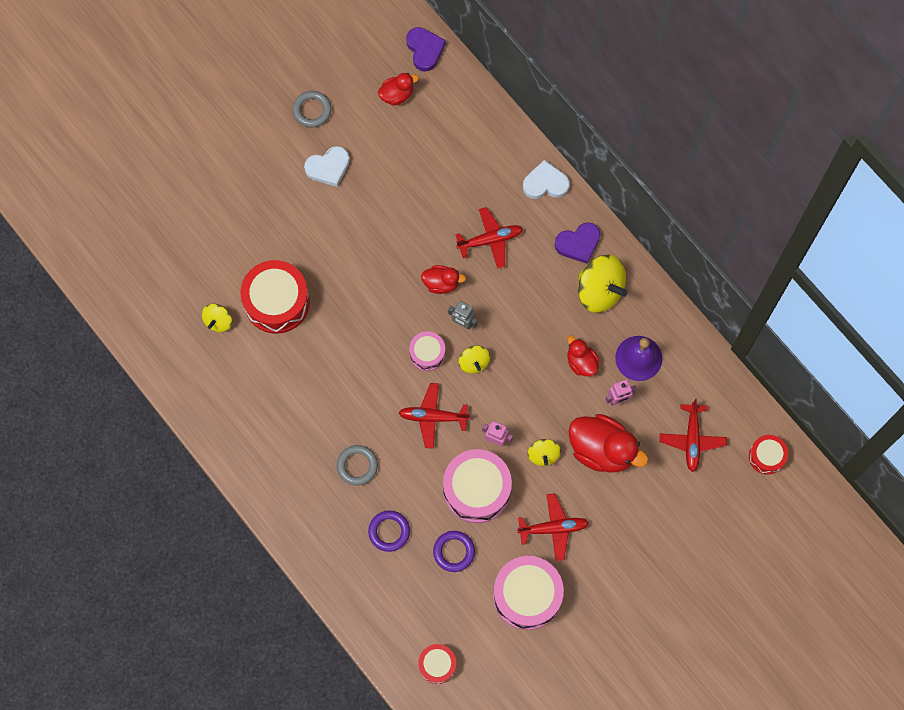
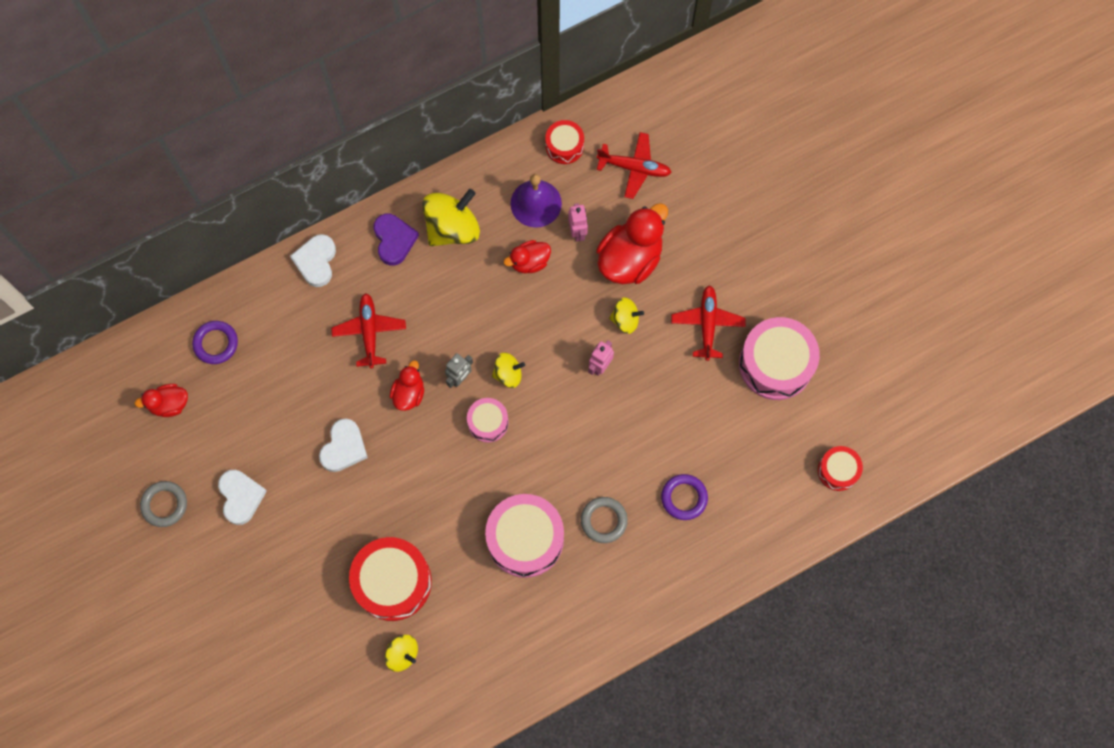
camera: 80 degrees left, 0 degrees up
(384, 240) = (344, 447): none -> white heart
(397, 95) = (169, 404): red duck -> red duck turned 90 degrees counterclockwise
(424, 50) = (121, 364): purple heart -> none
(433, 417) = (562, 429): red plane -> none
(454, 552) = (717, 432): purple ring -> purple ring (216, 343)
(476, 489) = (652, 396): pink drum -> pink drum (525, 539)
(766, 456) = (665, 100): red drum -> red drum (564, 146)

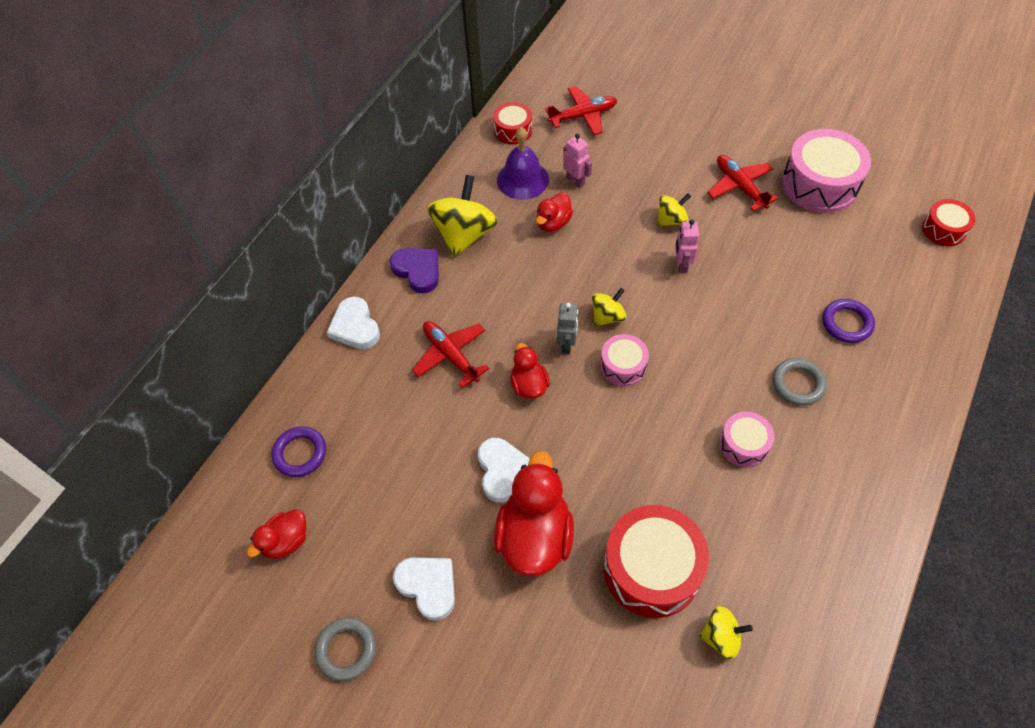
camera: 30 degrees left, 15 degrees down
(525, 539) = (743, 444): pink drum -> pink drum, size x0.54
(630, 259) = (635, 176): red duck -> red duck (535, 536)

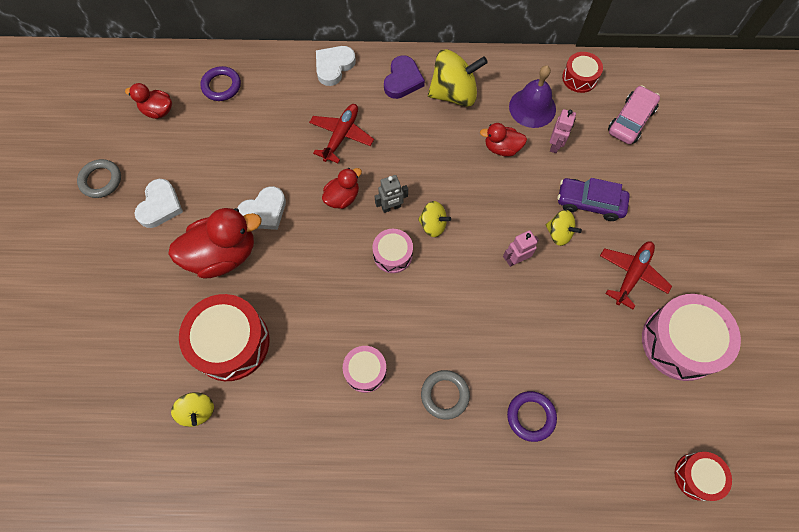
camera: 60 degrees right, 10 degrees up
(583, 116) = (630, 120): red plane -> pink car
(652, 183) = (589, 203): none -> purple car

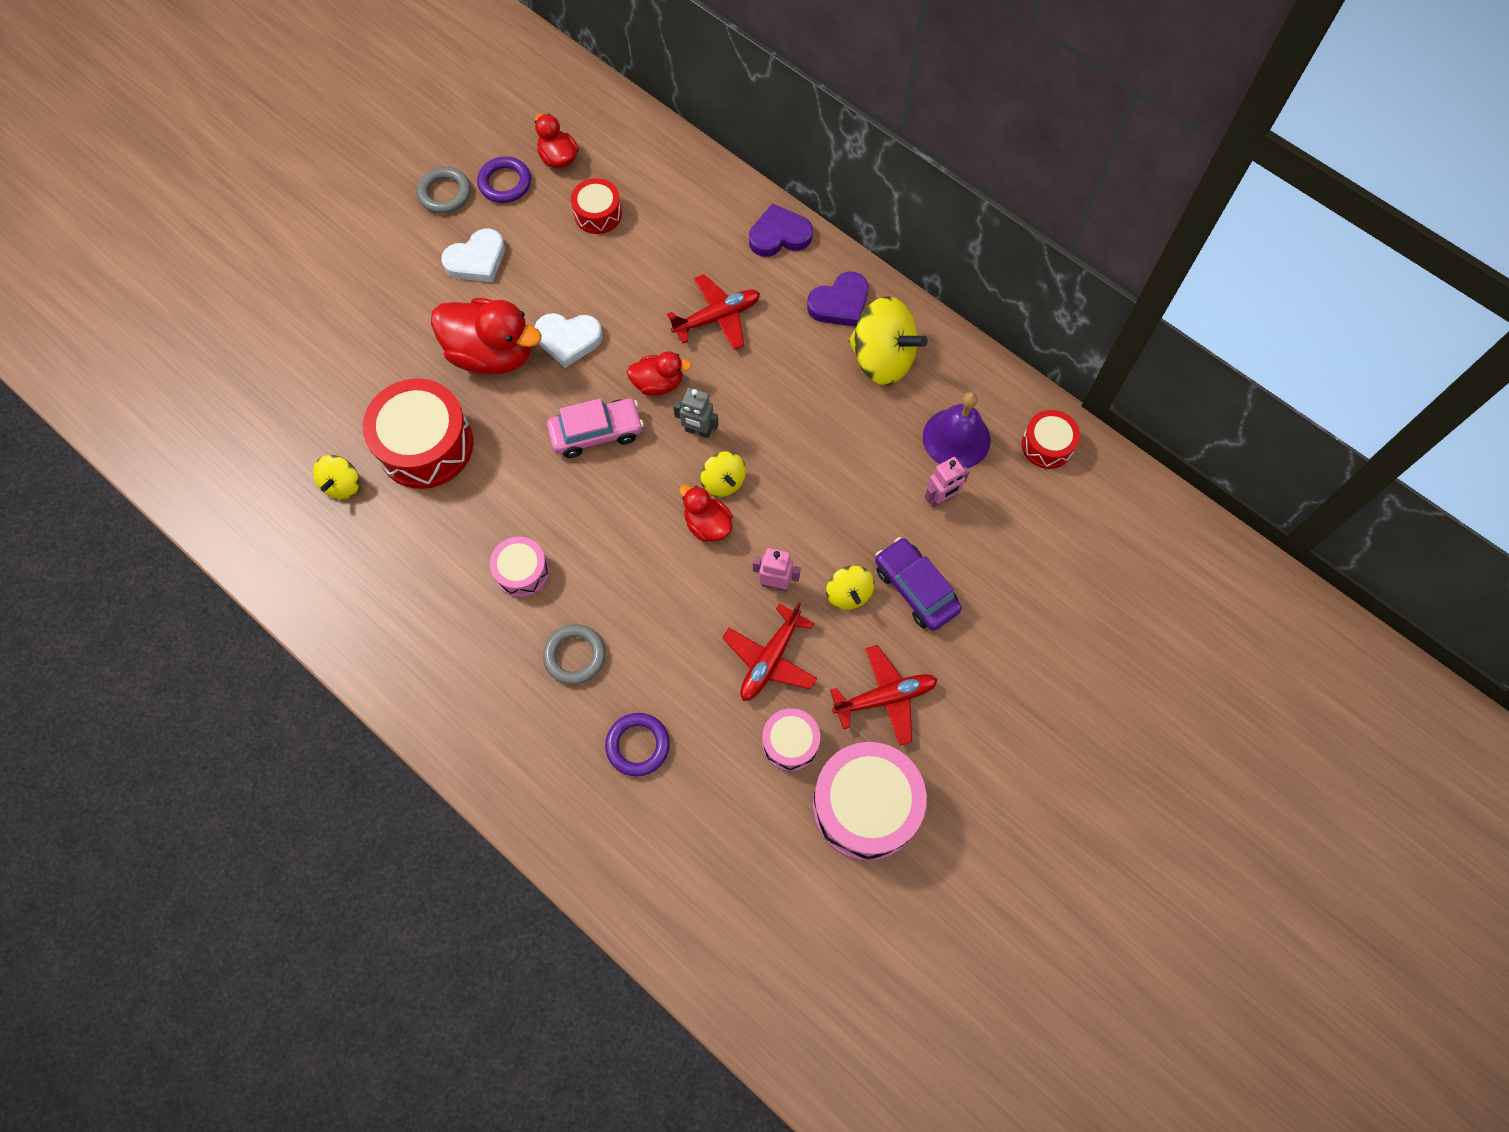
camera: 40 degrees right, 0 degrees up
(221, 86) = (643, 175): purple ring -> purple ring (505, 183)
(334, 66) = (779, 235): white heart -> purple heart
(392, 254) = (654, 480): pink drum -> pink drum (790, 743)
(502, 148) = (876, 457): red duck -> red duck (707, 524)
(554, 304) = (770, 659): none -> red plane
(630, 120) = (1058, 537): pink car -> pink car (596, 433)
(697, 476) = (746, 942): red drum -> red drum (598, 213)

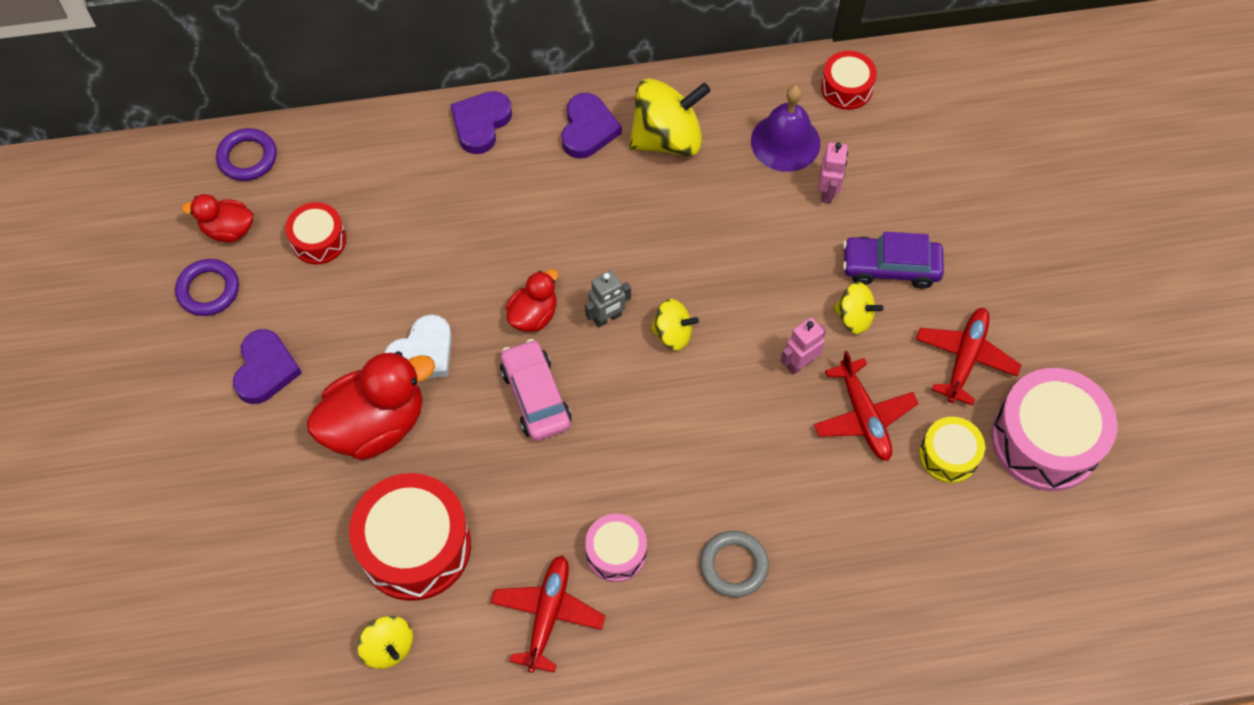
camera: 50 degrees left, 5 degrees down
(445, 193) = (166, 346): grey ring -> none
(477, 260) = (265, 369): white heart -> purple heart
(596, 433) = (535, 397): pink car -> pink car turned 45 degrees counterclockwise
(638, 745) = (857, 574): purple ring -> purple ring (247, 157)
(707, 524) = (701, 374): red duck -> none
(717, 317) = (513, 225): red plane -> red plane (548, 614)
(790, 743) = (948, 455): pink drum -> yellow drum

